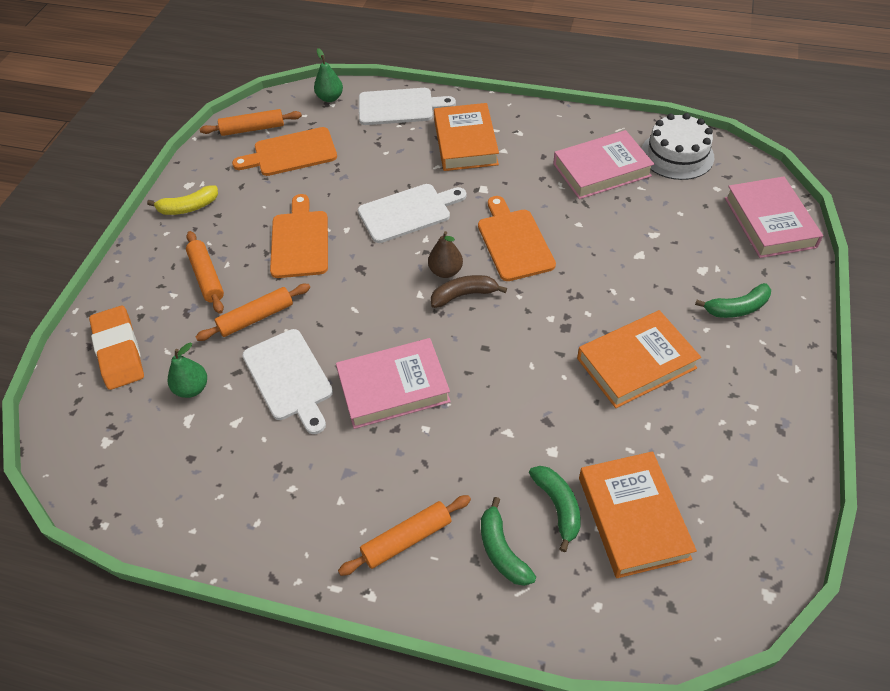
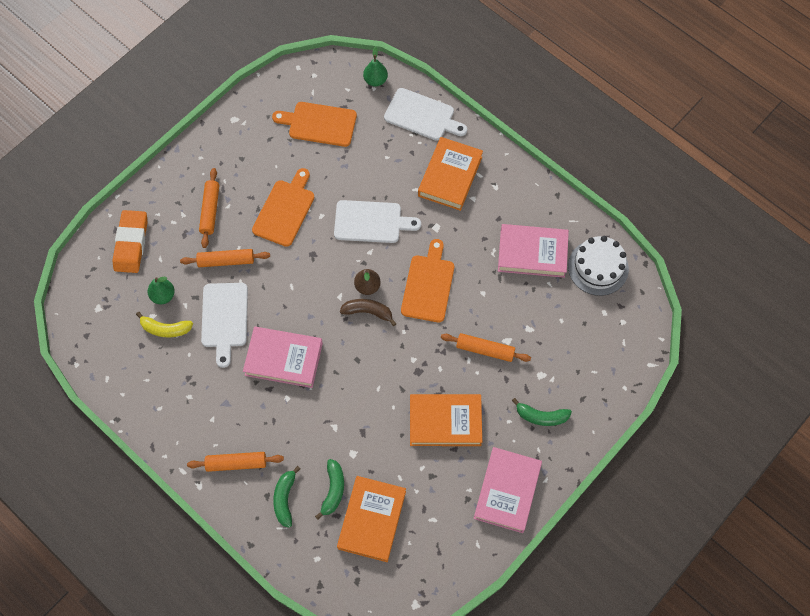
camera: 25 degrees right, 15 degrees up
(188, 207) = (225, 141): yellow banana -> yellow banana (165, 329)
(252, 129) = (303, 85): orange rolling pin -> orange rolling pin (485, 350)
(769, 222) = (619, 361): pink book -> pink book (507, 491)

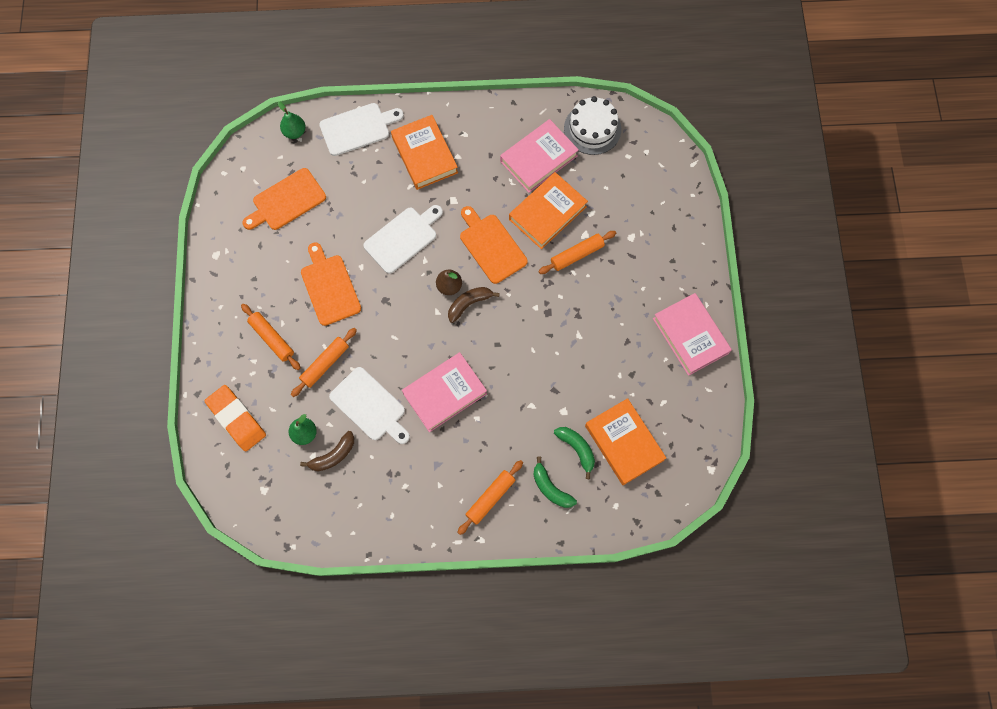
camera: 45 degrees left, 5 degrees up
(165, 329) = (333, 455): yellow banana -> brown banana
(445, 422) = (602, 329): orange book -> orange book (547, 213)
(541, 416) = (660, 265): green banana -> none

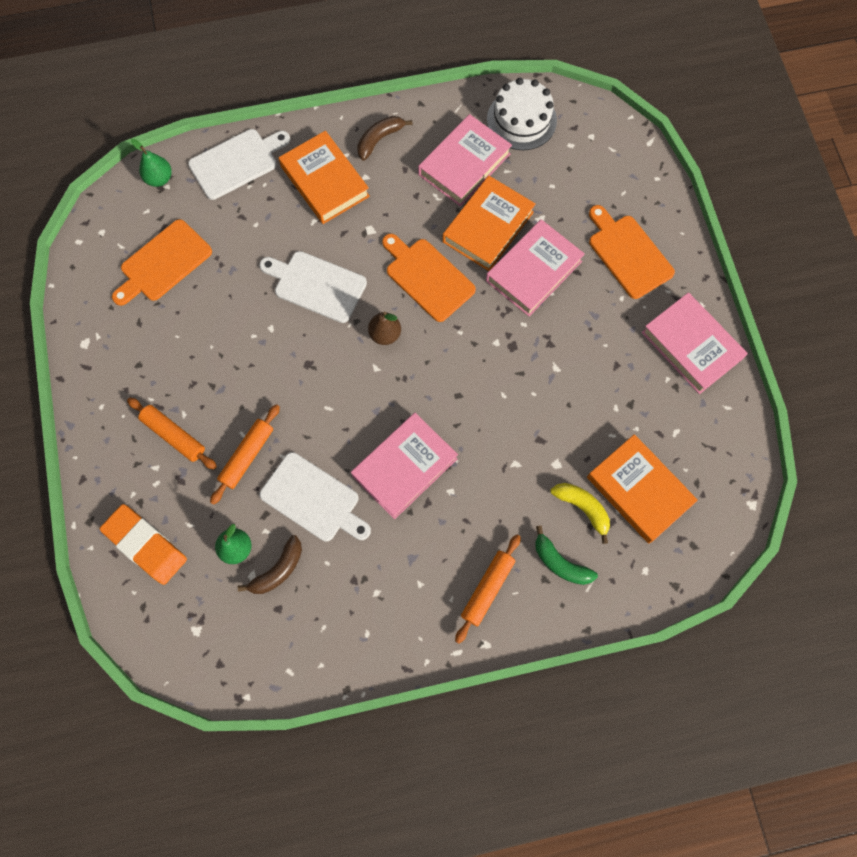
camera: 10 degrees left, 0 degrees up
(329, 287) = (236, 359): orange cutting board -> orange cutting board (628, 253)
(403, 238) = (316, 285): white cutting board -> white cutting board turned 105 degrees counterclockwise
(469, 304) = (413, 352): brown banana -> brown banana (379, 139)
(577, 255) = (533, 271): orange rolling pin -> pink book
(577, 449) = (582, 508): green banana -> yellow banana

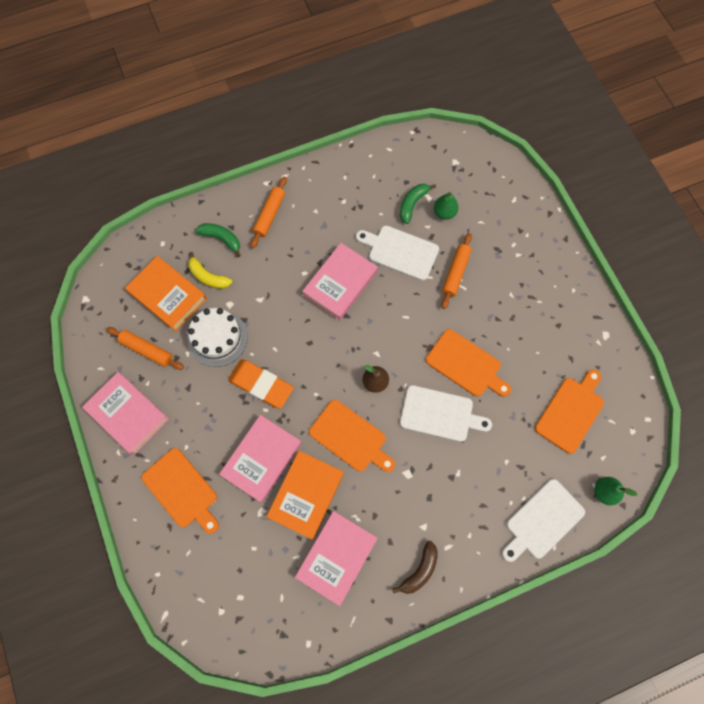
camera: 170 degrees right, 0 degrees up
(145, 545) = (506, 205): orange eraser -> orange eraser (261, 385)
(174, 435) = (512, 278): orange rolling pin -> orange rolling pin (147, 350)
(269, 336) = (466, 365): none -> orange cutting board
(278, 570) = (412, 204): brown banana -> green banana
(325, 181) = (458, 515): orange book -> none
(521, 120) = (289, 618): white cake -> white cake (217, 338)

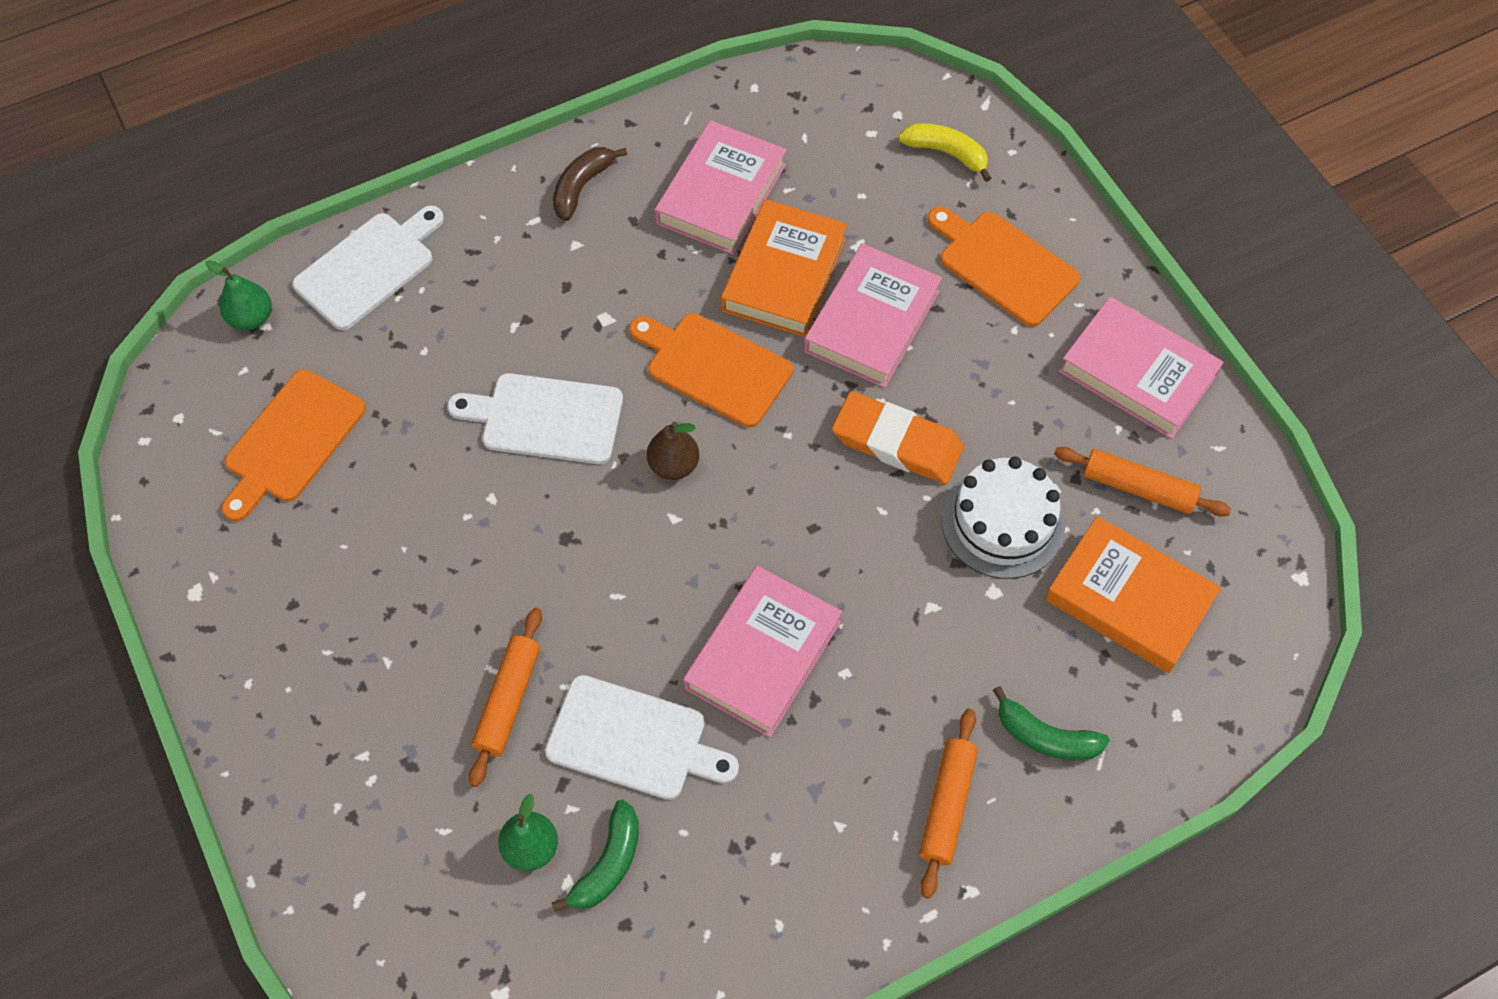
camera: 175 degrees right, 10 degrees down
(208, 277) = (1053, 646): yellow banana -> yellow banana (946, 153)
(466, 365) = (492, 510): orange cutting board -> none

